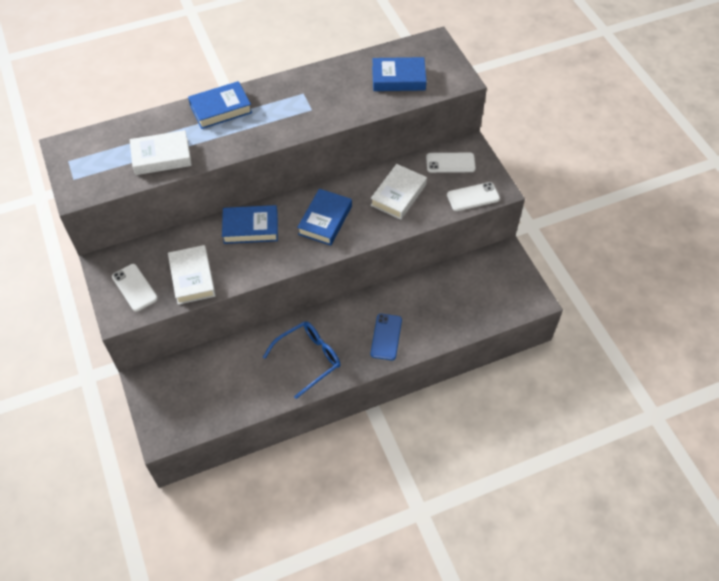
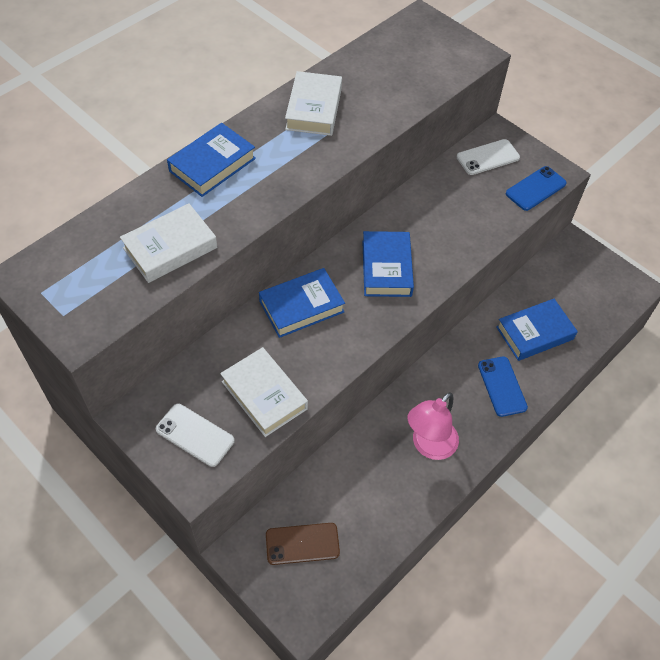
camera: 25 degrees left, 0 degrees up
(186, 390) = (302, 544): none -> brown phone
(308, 359) = (429, 446): blue glasses -> pink lamp
(398, 78) = (407, 70): blue book -> blue book (534, 333)
(398, 195) = (453, 212): white book -> white book (314, 109)
(473, 197) = (535, 188): white phone -> blue phone

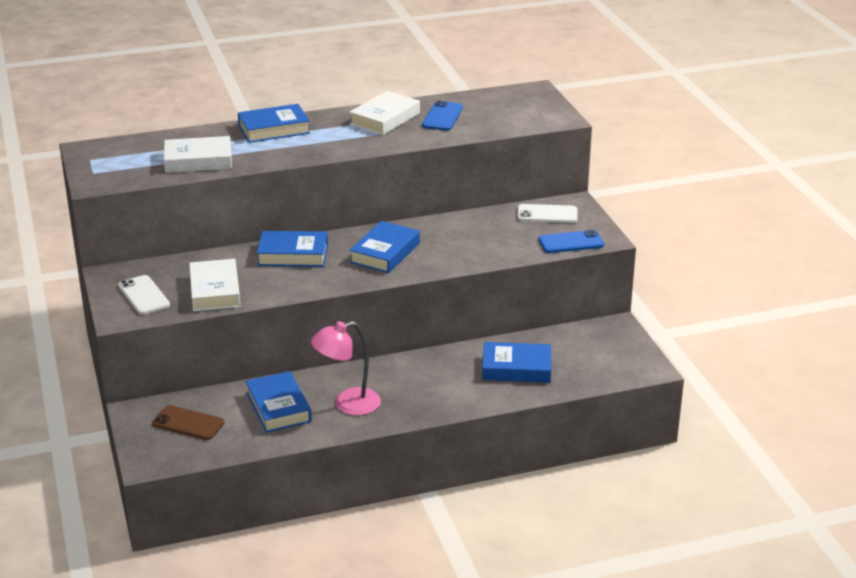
camera: 30 degrees right, 25 degrees down
(371, 480) = (278, 407): none -> blue book
(502, 386) = (450, 390): blue phone -> blue phone (442, 117)

